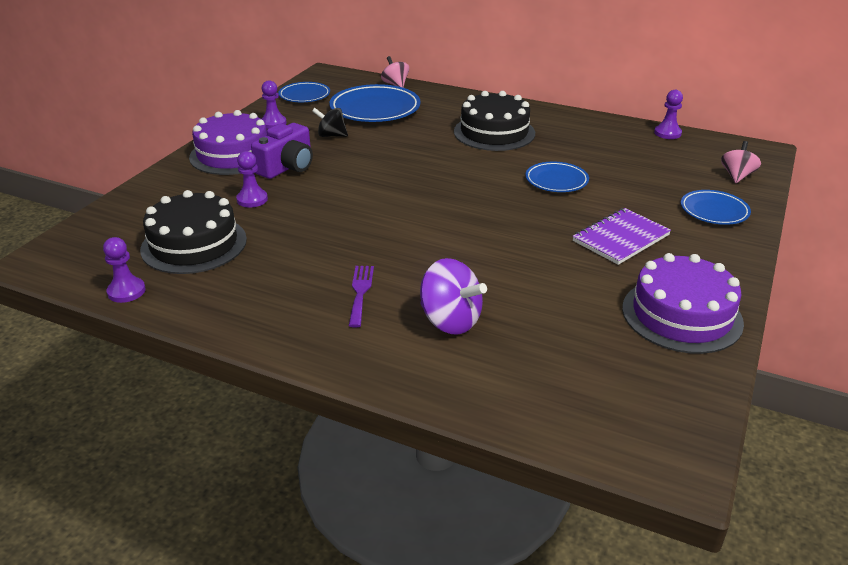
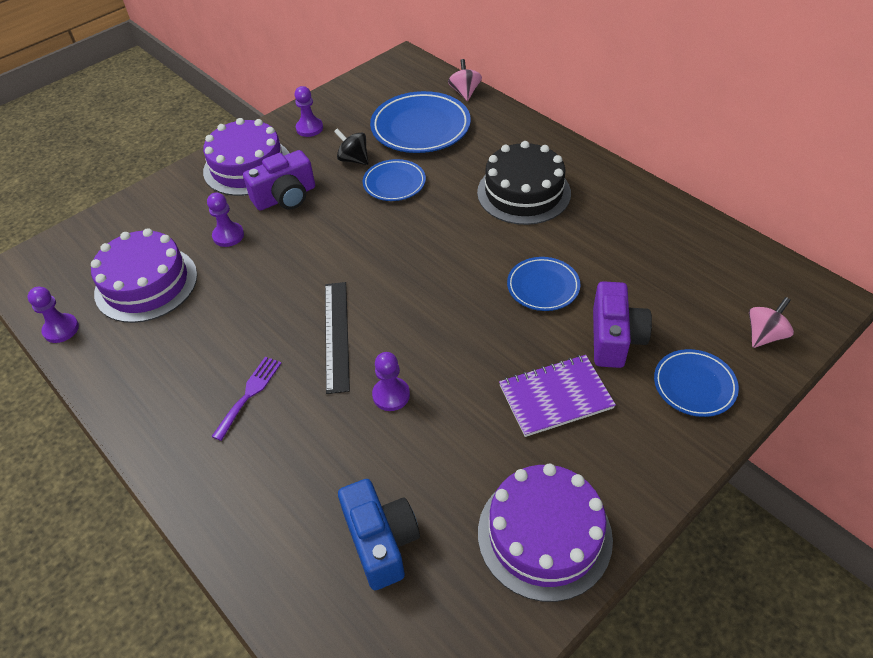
camera: 25 degrees right, 15 degrees up
(194, 244) = (146, 284): black cake -> purple cake
(304, 95) = (363, 92): blue plate -> blue plate (394, 183)
(409, 240) = (336, 335): none -> black ruler
(450, 321) = (306, 461): purple spinning top -> none
(558, 352) = (381, 541): none -> blue camera
(635, 198) = (614, 338): none -> purple camera
(667, 133) = (727, 240): purple pawn -> purple pawn (391, 395)

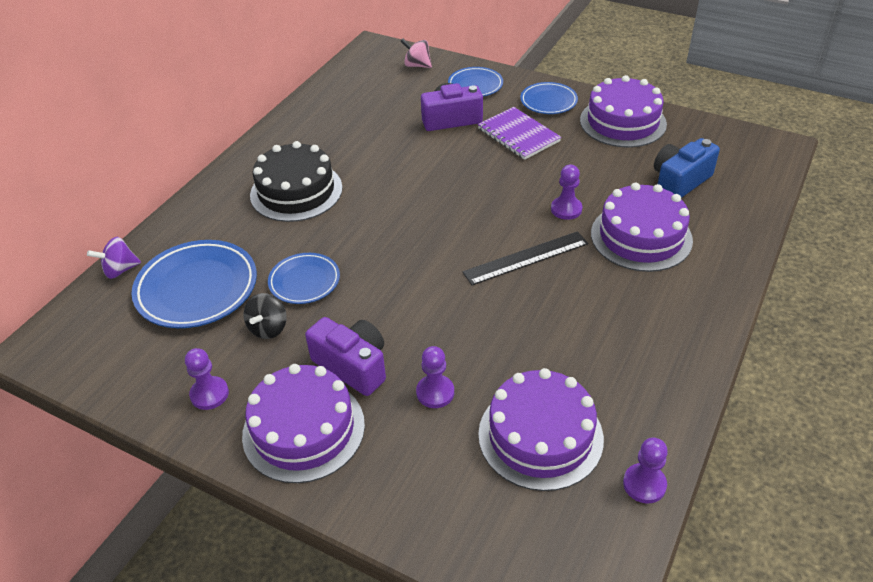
camera: 110 degrees left, 5 degrees down
(249, 394) = (618, 290): purple fork -> none
(309, 449) = (641, 236): none -> purple cake
(465, 92) = (120, 270): pink spinning top -> purple spinning top
(543, 287) = (414, 159): blue plate -> blue plate (548, 101)

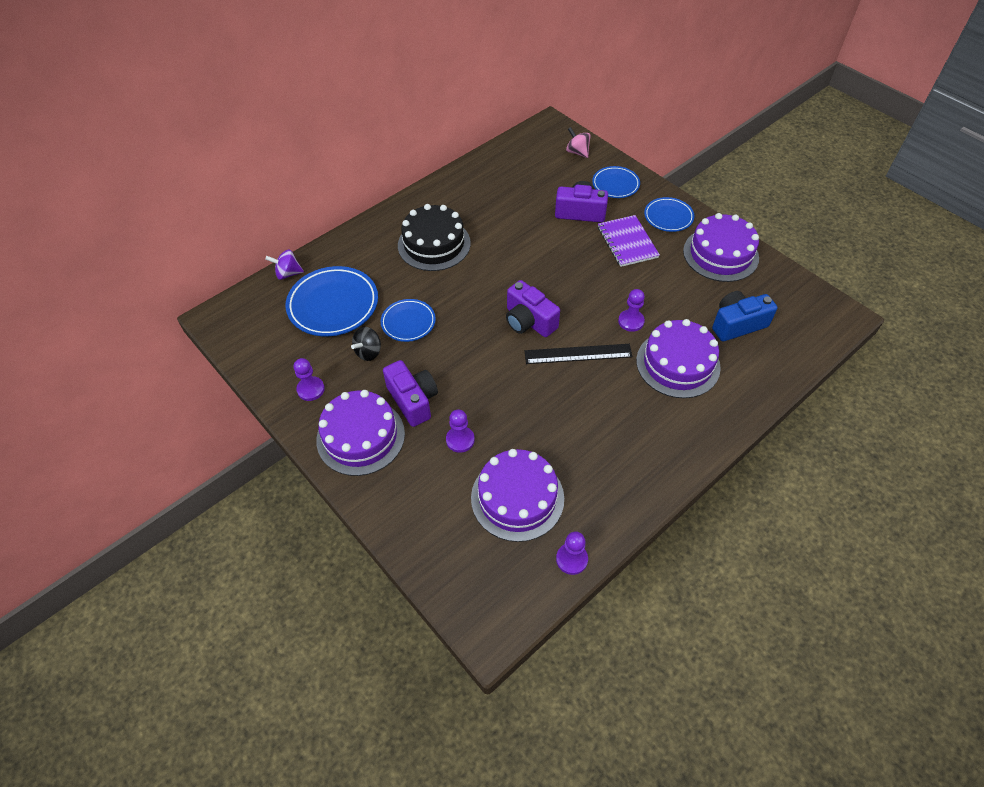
camera: 20 degrees right, 10 degrees up
(451, 240) = (529, 321): none -> purple camera

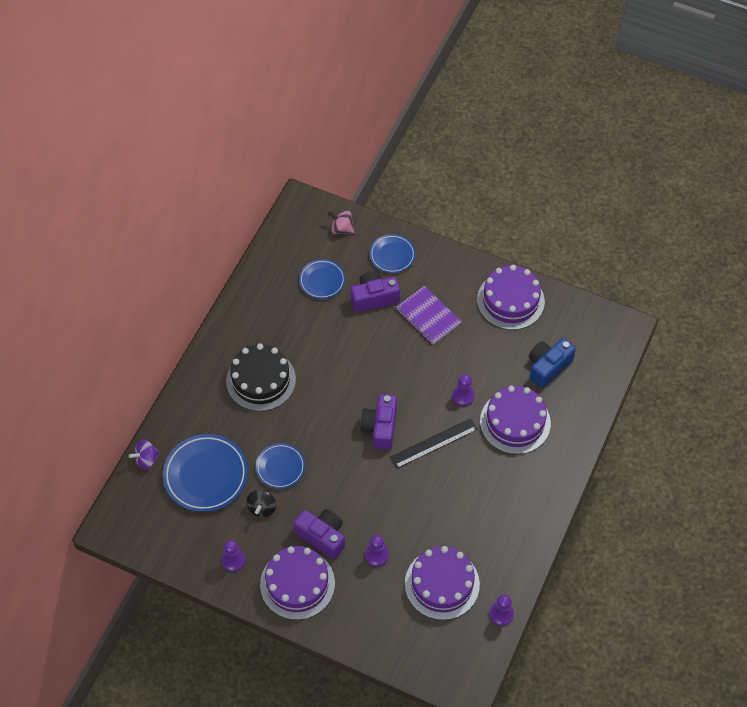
camera: 25 degrees left, 5 degrees up
(529, 321) = (380, 427): purple camera -> purple camera turned 75 degrees clockwise
(668, 217) = (452, 276): blue plate -> blue plate (322, 281)

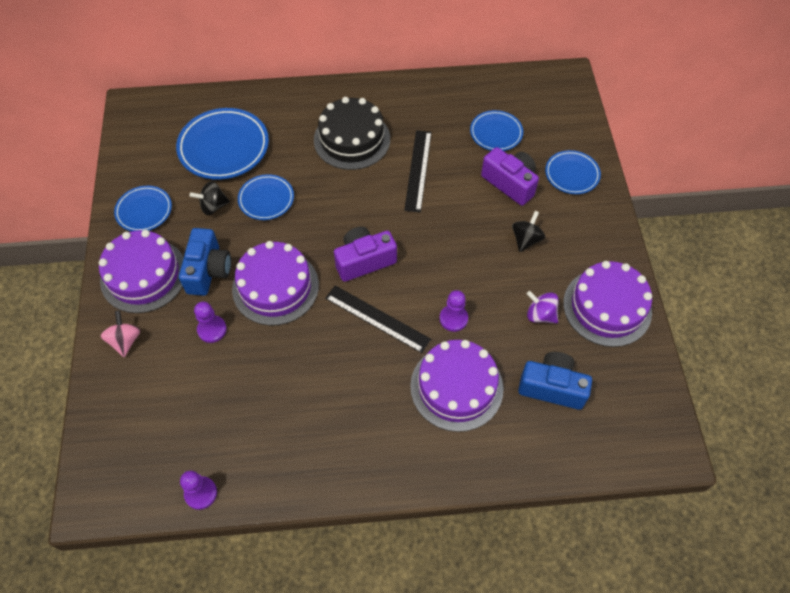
camera: 60 degrees right, 0 degrees up
(146, 459) = (215, 99): purple spinning top -> purple spinning top (540, 315)
(233, 560) = (144, 211): purple pawn -> blue plate
(322, 350) = (418, 170): none -> black ruler
(322, 536) = (208, 271): purple camera -> blue camera
(342, 229) = (566, 120): pink spinning top -> pink spinning top (125, 341)
(428, 316) = (526, 239): purple notebook -> black spinning top
(442, 584) = (209, 410): purple cake -> purple cake (275, 287)

